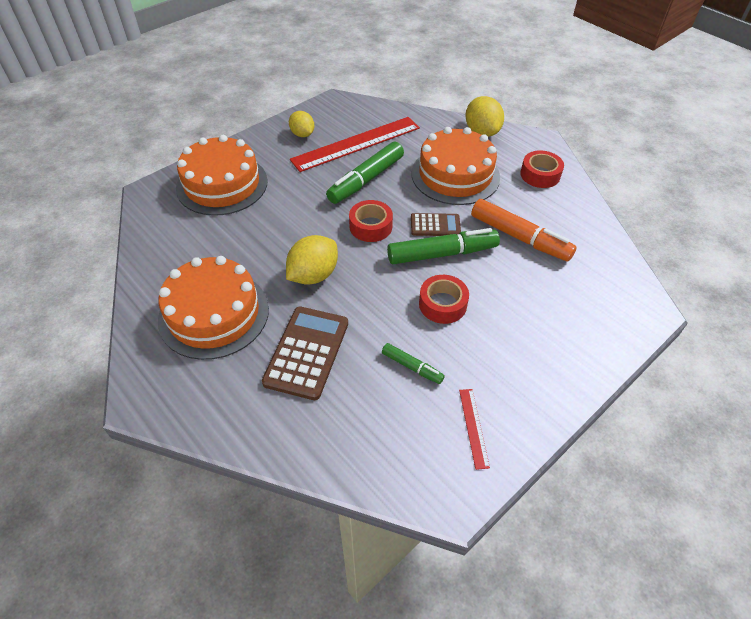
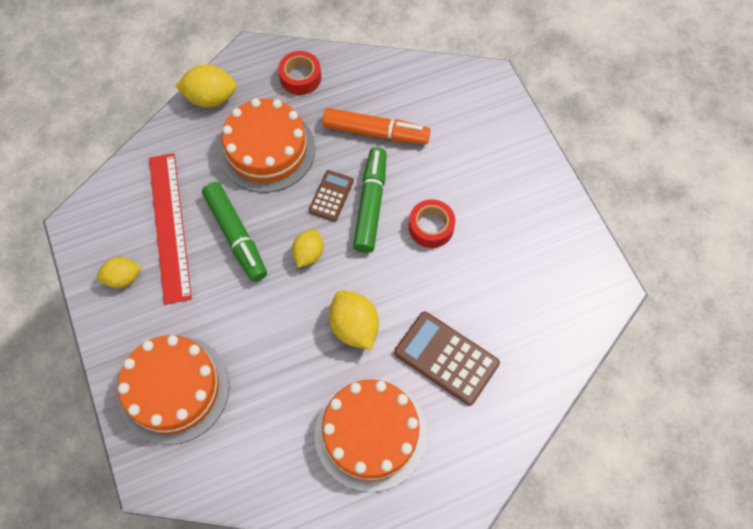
camera: 70 degrees left, 15 degrees up
(370, 226) = (308, 254): red tape -> yellow lemon
(412, 367) = (489, 276): green marker -> none
(473, 427) = (559, 252): red ruler -> none
(519, 237) = (375, 132): orange marker -> orange marker turned 45 degrees clockwise

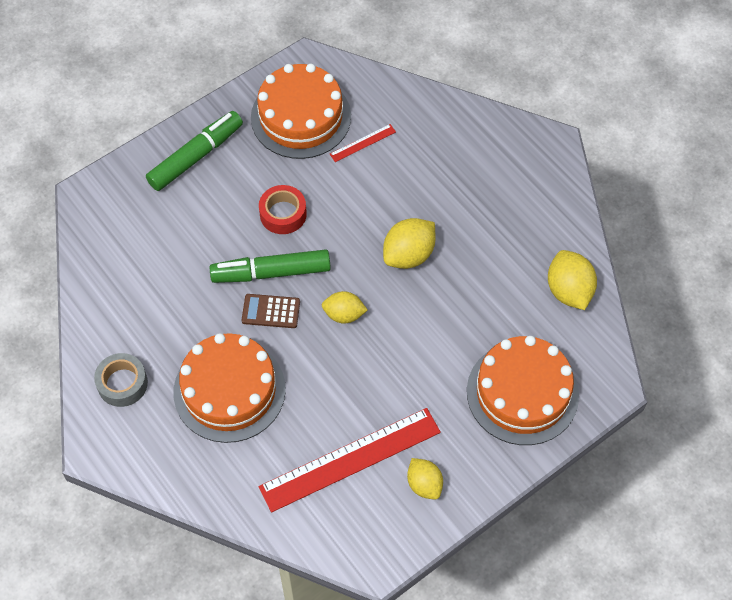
camera: 105 degrees left, 5 degrees down
(211, 98) = (172, 472): yellow lemon -> yellow lemon (569, 291)
(236, 235) = (342, 389): green marker -> green marker (195, 156)
(300, 77) = (122, 383): red tape -> grey tape
(370, 433) = (504, 218): orange cake -> orange cake (301, 117)
(375, 132) = (181, 289): orange marker -> none
(446, 358) = (414, 175): brown calculator -> none
(497, 318) = (362, 143): none -> red ruler

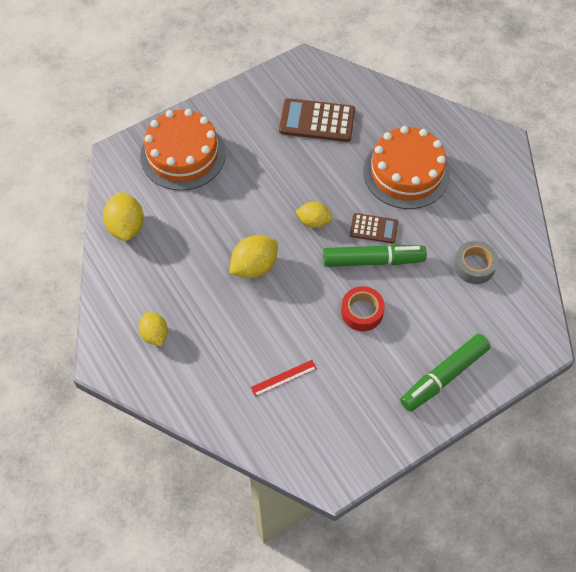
camera: 175 degrees left, 0 degrees up
(122, 383) = (489, 183): grey tape -> grey tape (474, 266)
(301, 117) = (342, 412): orange cake -> none
(350, 459) = (317, 121): red ruler -> brown calculator
(424, 484) = (266, 102): yellow lemon -> yellow lemon (155, 334)

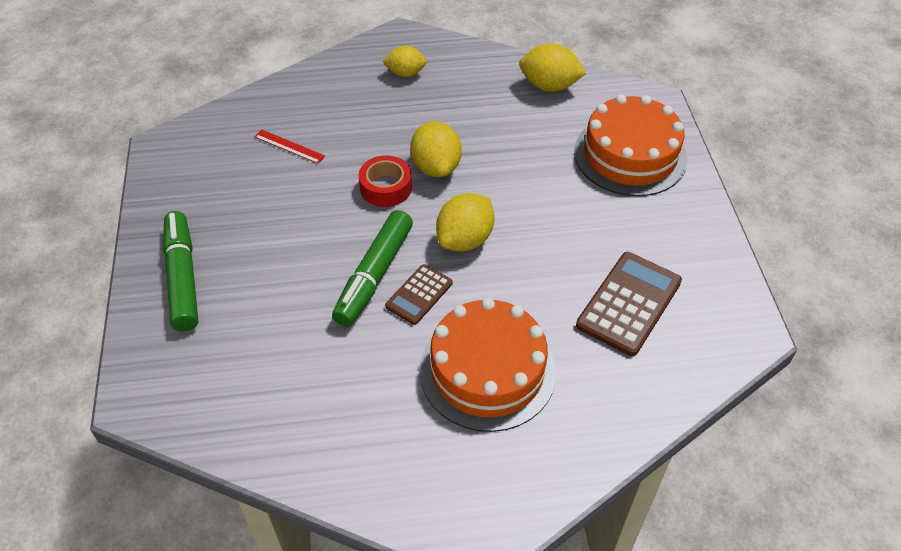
camera: 115 degrees right, 10 degrees down
(283, 378) = (289, 146): red ruler -> red ruler turned 60 degrees counterclockwise
(314, 221) = (465, 239): yellow lemon -> yellow lemon, size x1.50
(362, 312) = (315, 237): red tape -> red tape (386, 187)
(474, 266) = (294, 380): grey tape -> none

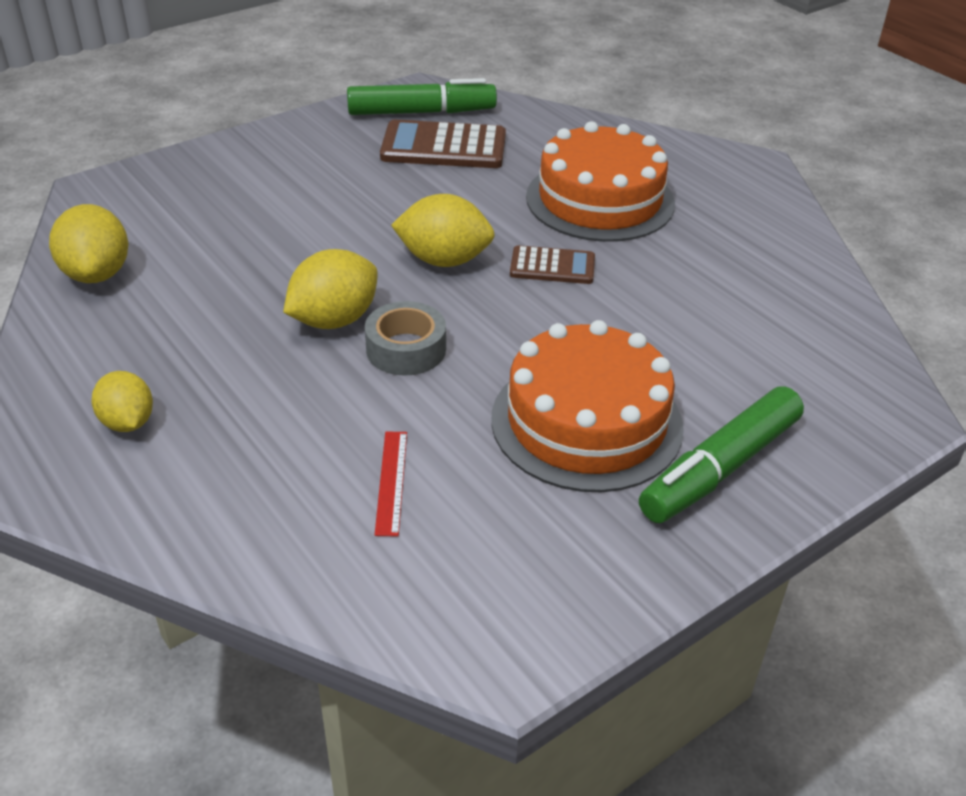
camera: 120 degrees left, 10 degrees down
(374, 275) = (555, 306): green marker -> green marker (421, 112)
(386, 187) = (406, 349): red tape -> grey tape
(630, 155) = (213, 187): orange cake -> orange cake (586, 422)

